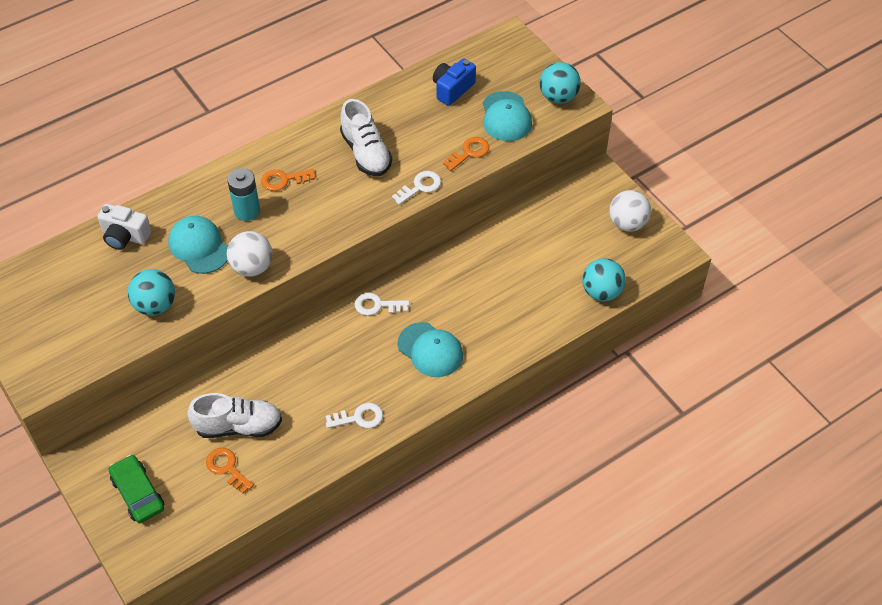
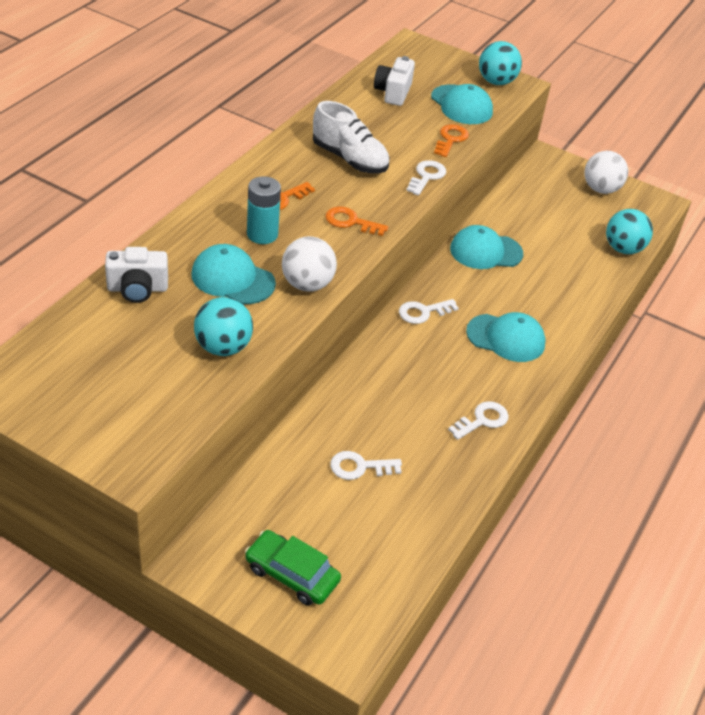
camera: 30 degrees left, 10 degrees down
(227, 468) = (377, 513): orange key -> orange key (351, 222)
(238, 426) = (360, 467): white shoe -> white key
(452, 89) = (393, 92): blue camera -> white camera
(471, 261) = (485, 251): none -> turquoise cap

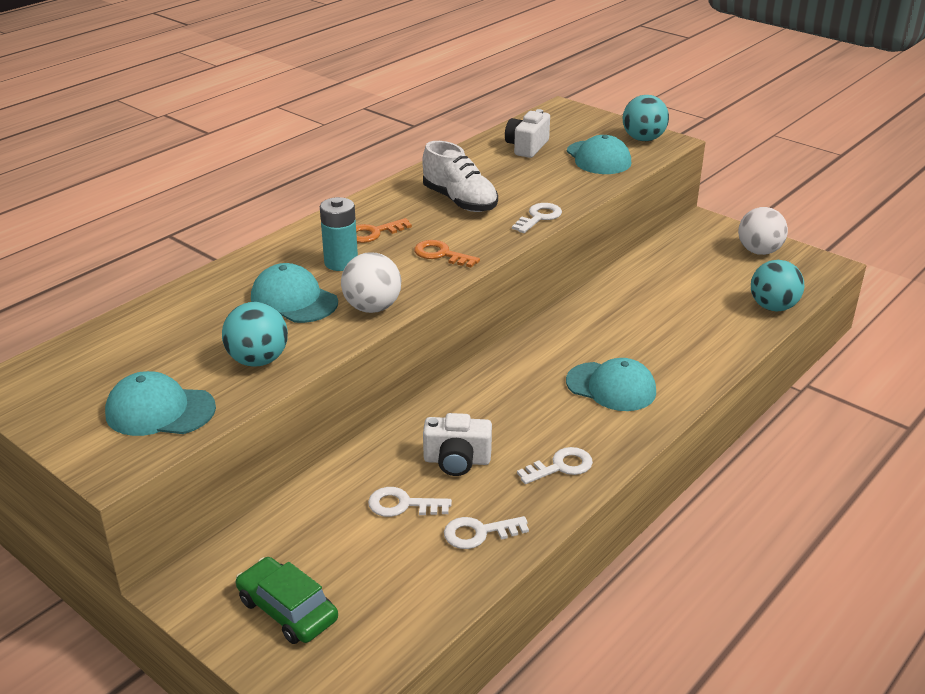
camera: 15 degrees right, 10 degrees down
(137, 289) = (190, 305): white camera -> white camera (457, 460)
(423, 312) = (522, 358): white key -> white key (479, 533)
(450, 139) = (576, 186): orange key -> none
(485, 251) = (610, 304): turquoise cap -> turquoise cap (160, 411)

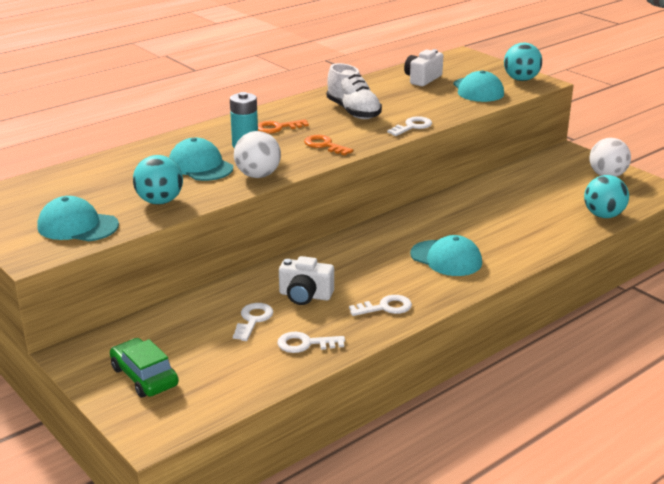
camera: 10 degrees right, 5 degrees down
(402, 505) = (253, 320): white key -> white key turned 90 degrees clockwise

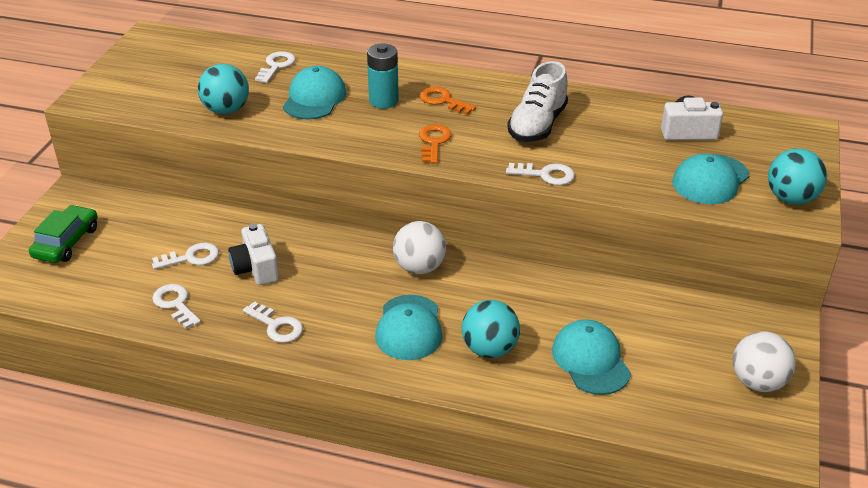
camera: 55 degrees right, 10 degrees up
(77, 226) = (149, 95): turquoise cap -> turquoise cap (590, 360)
(127, 166) = (276, 66): none -> white key
(258, 175) = (326, 134): white ball -> white ball (419, 267)
(603, 215) = (641, 415): turquoise ball -> turquoise ball (489, 349)

